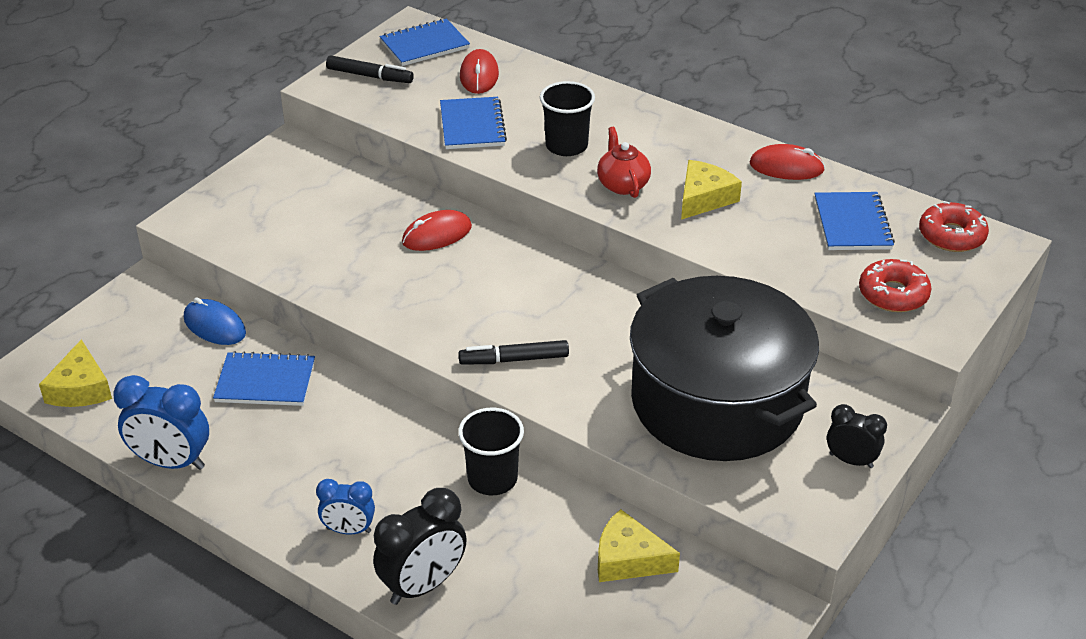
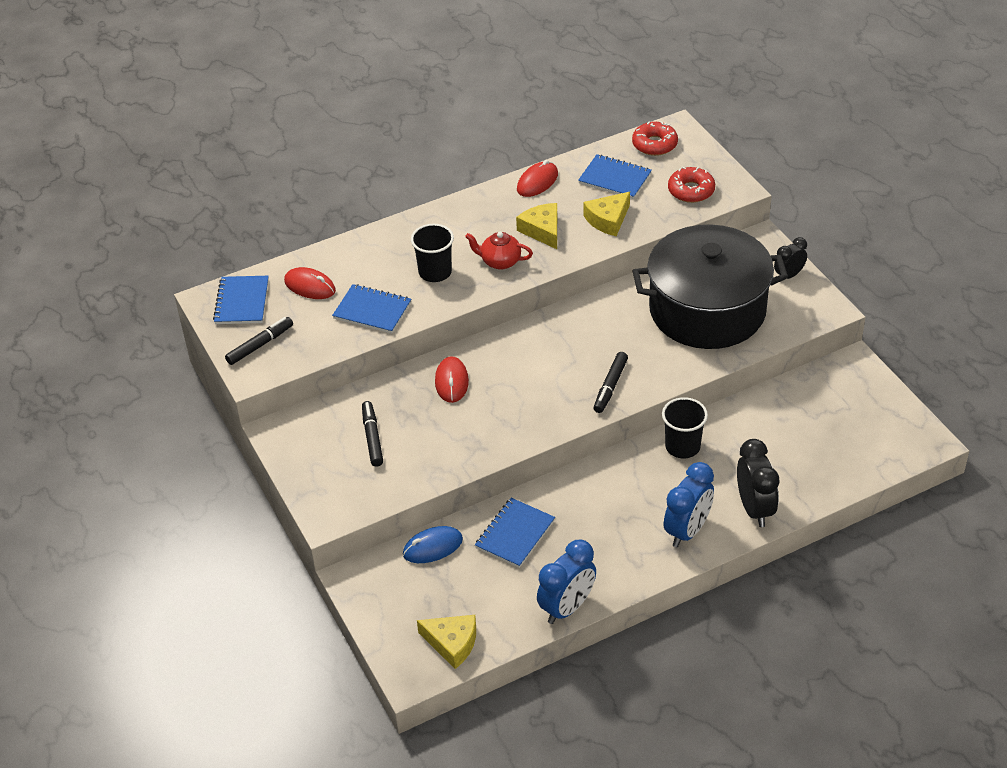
camera: 60 degrees left, 5 degrees up
(315, 209) = (372, 438): none -> black marker
(349, 530) = (687, 530): blue clock -> blue clock, size x1.64
(628, 559) = (784, 409): yellow cheese -> yellow cheese (608, 220)

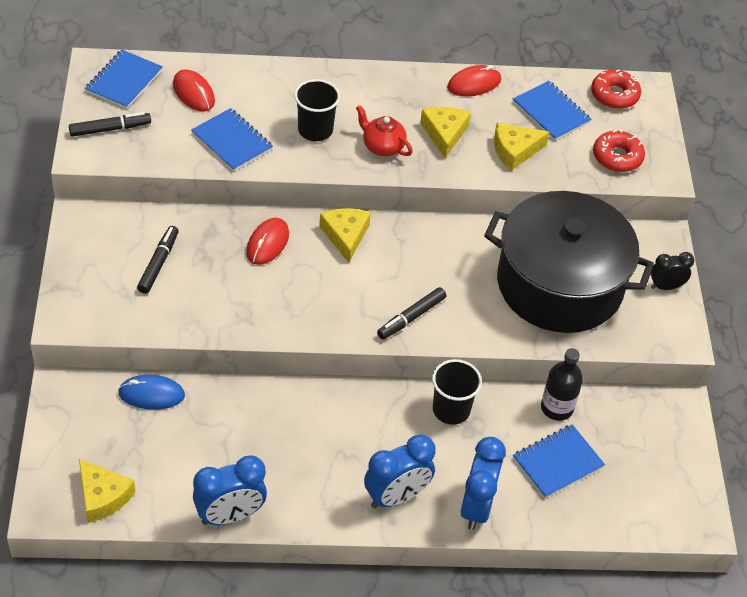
camera: 20 degrees right, 5 degrees up
(511, 348) = (345, 236): none -> yellow cheese
(515, 534) = (233, 419): blue notebook -> blue notebook (557, 462)
(754, 509) = (476, 507): black clock -> blue clock
(762, 407) = (557, 408): none -> black bottle

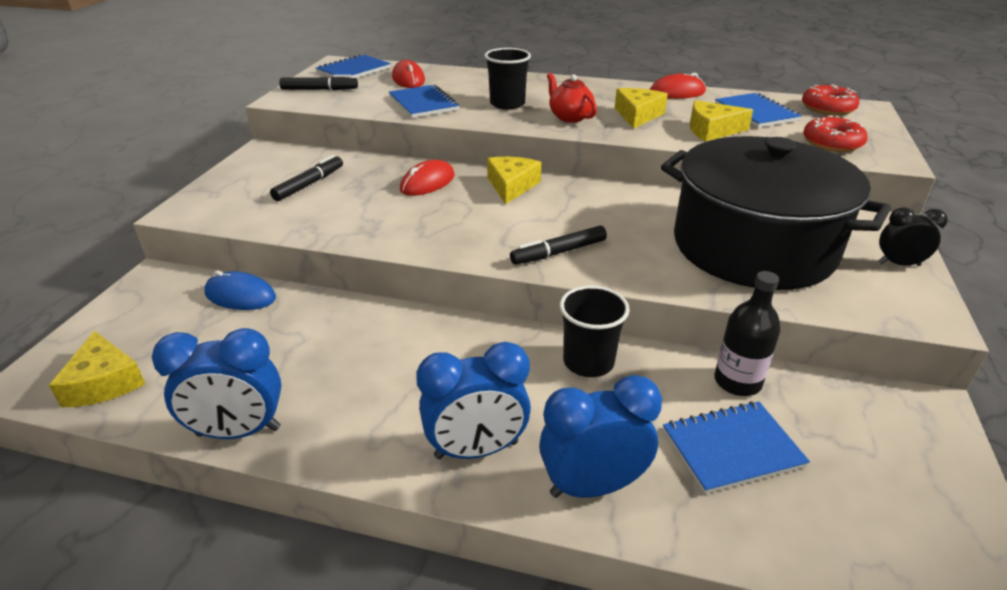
camera: 20 degrees right, 15 degrees down
(476, 507) = (593, 486): blue clock -> blue clock turned 135 degrees counterclockwise

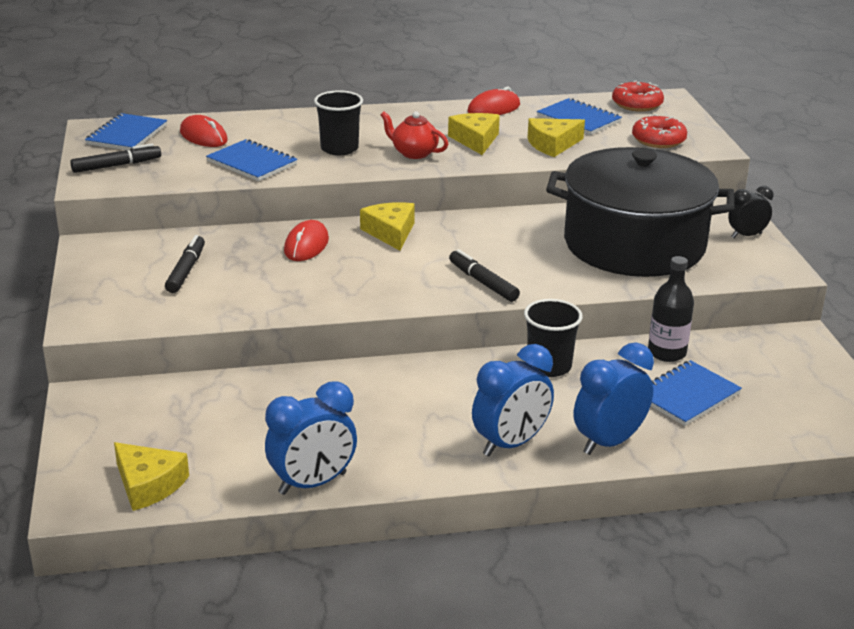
camera: 25 degrees left, 5 degrees down
(240, 296) = (194, 391): blue mouse -> none
(559, 252) = (483, 282): black marker -> black marker turned 105 degrees clockwise

